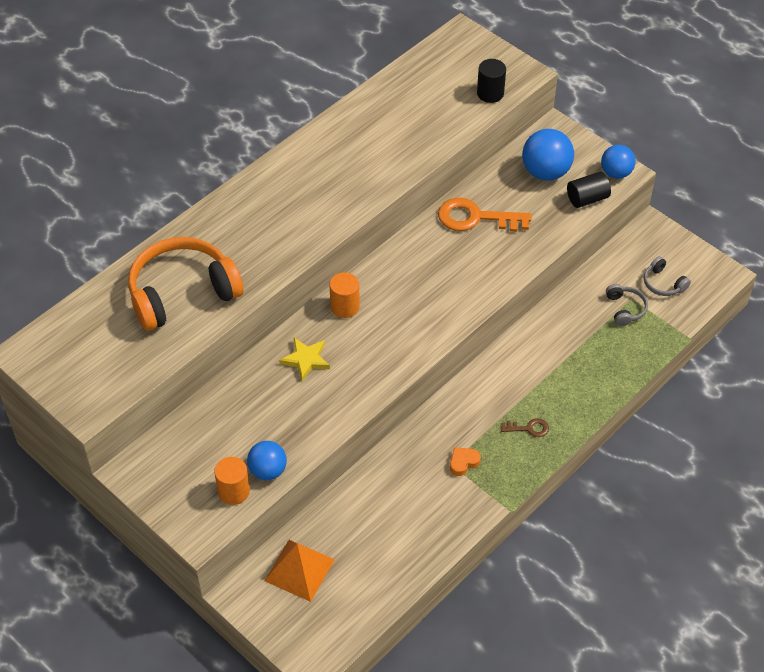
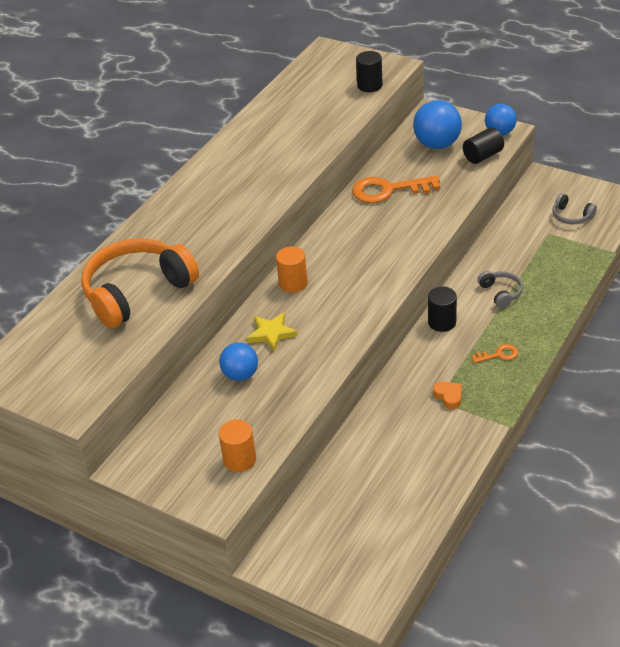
camera: 10 degrees left, 10 degrees down
(268, 470) = (268, 434): blue ball -> blue ball (240, 375)
(299, 570) = (323, 526): orange pyramid -> none
(463, 462) = (448, 396): orange heart -> orange heart turned 105 degrees clockwise
(486, 377) = (442, 322): none -> black cylinder
(529, 428) = (499, 354): brown key -> orange key
(625, 309) = (546, 242): grey headphones -> grey headphones (501, 293)

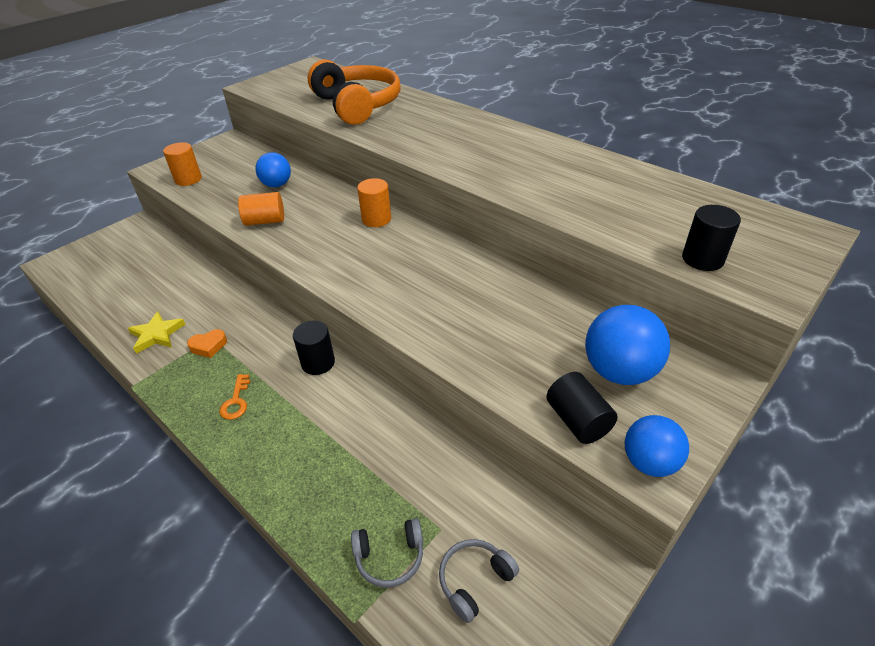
camera: 100 degrees right, 0 degrees up
(271, 334) = (314, 202): yellow star -> yellow star (157, 334)
(313, 358) = (265, 221): none -> orange cylinder
(388, 190) = (514, 304): orange key -> none
(501, 293) = (337, 430): grey headphones -> grey headphones (390, 556)

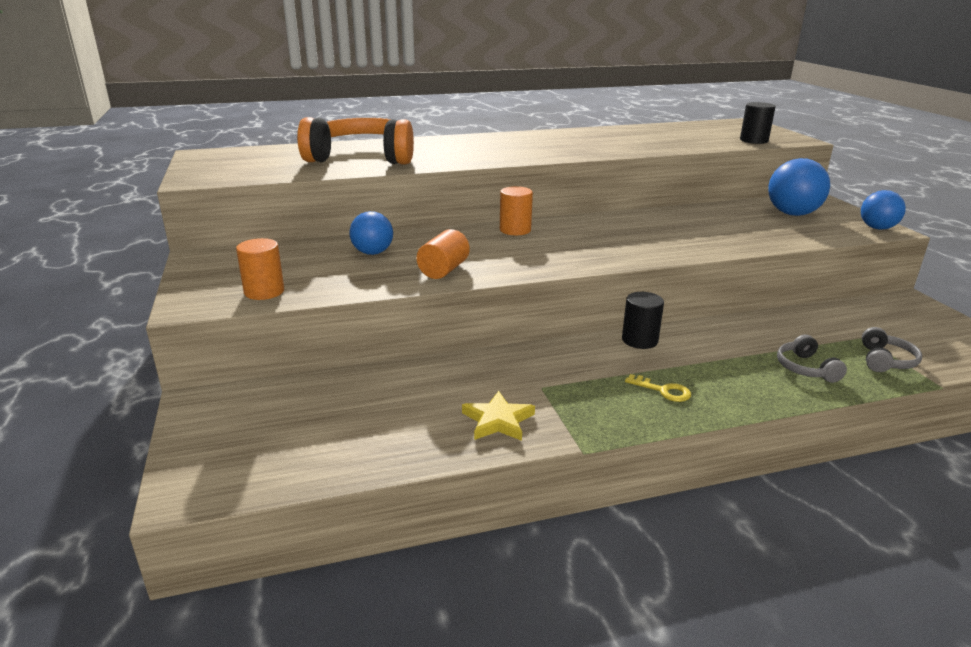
camera: 60 degrees left, 15 degrees down
(208, 346) = (556, 391): orange heart -> none
(236, 401) = (663, 390): orange key -> yellow key
(475, 581) = (913, 337): grey headphones -> grey headphones (806, 368)
(578, 421) = (833, 233): black cylinder -> none

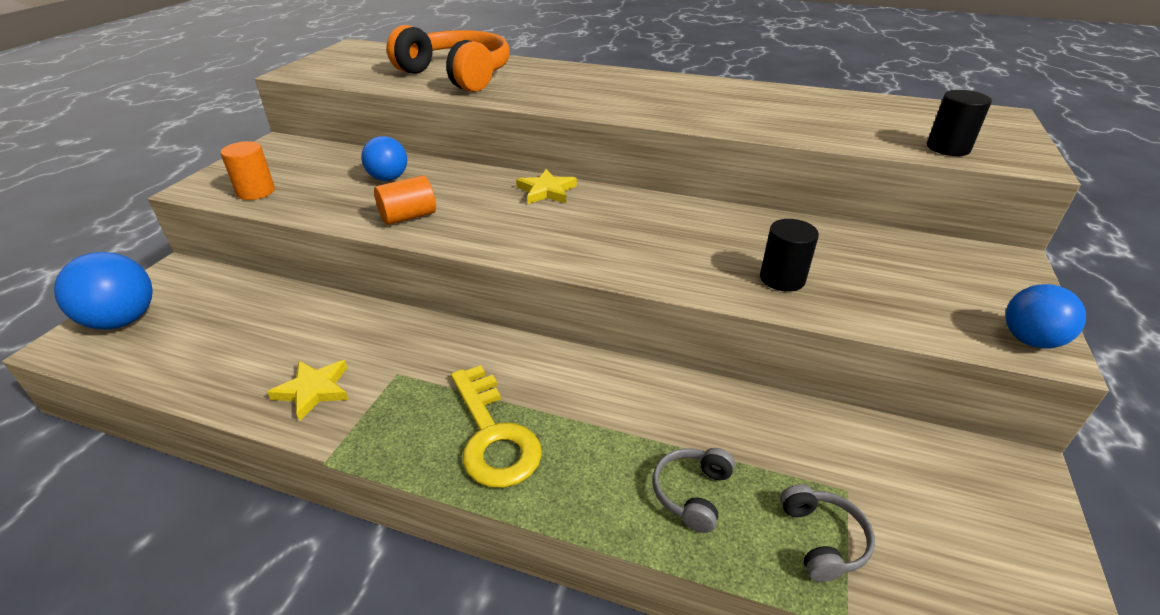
camera: 35 degrees right, 10 degrees up
(515, 230) = (546, 191): orange cylinder -> yellow star
(639, 340) = (562, 364): black cylinder -> black cylinder (782, 279)
(663, 390) = (493, 435): yellow key -> yellow key, size x2.06
(792, 214) = (924, 272): blue ball -> blue ball (123, 320)
(885, 360) = (822, 540): grey headphones -> grey headphones turned 60 degrees counterclockwise

